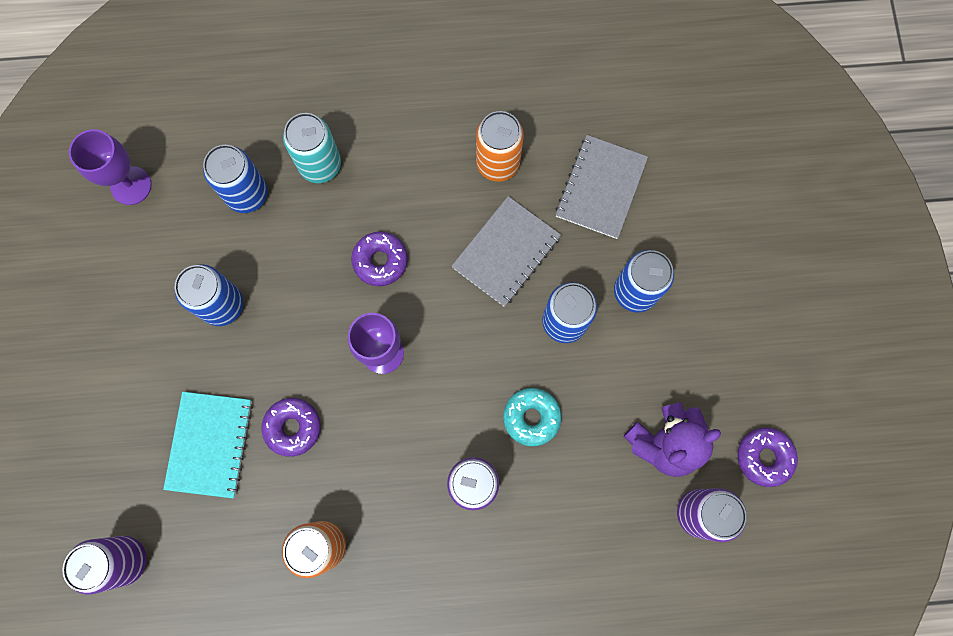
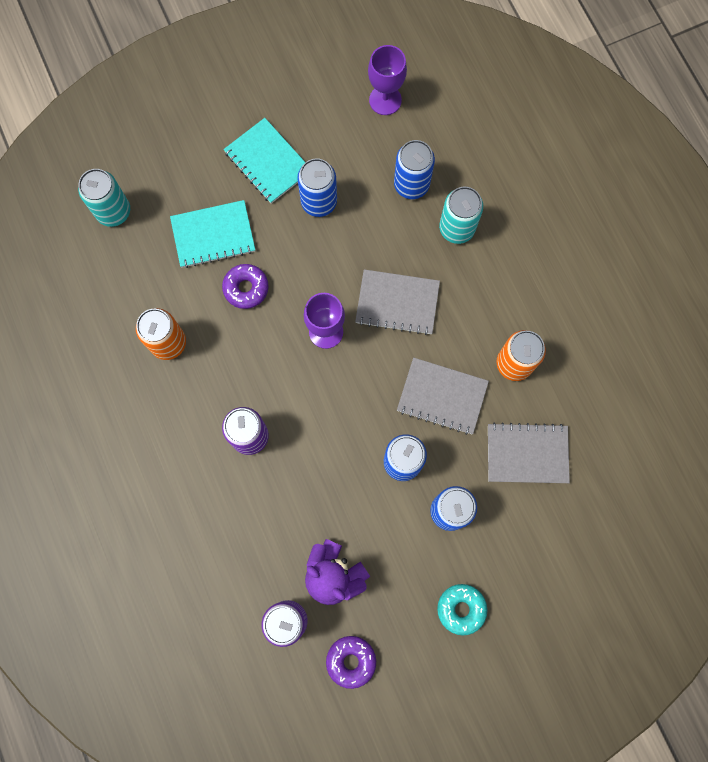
camera: 70 degrees right, 0 degrees up
(125, 560) = (113, 211): purple can -> turquoise can
(146, 347) = (268, 162): none -> turquoise notebook
(380, 261) = (397, 303): purple donut -> grey notebook
(531, 417) = (316, 463): turquoise donut -> turquoise donut (461, 609)

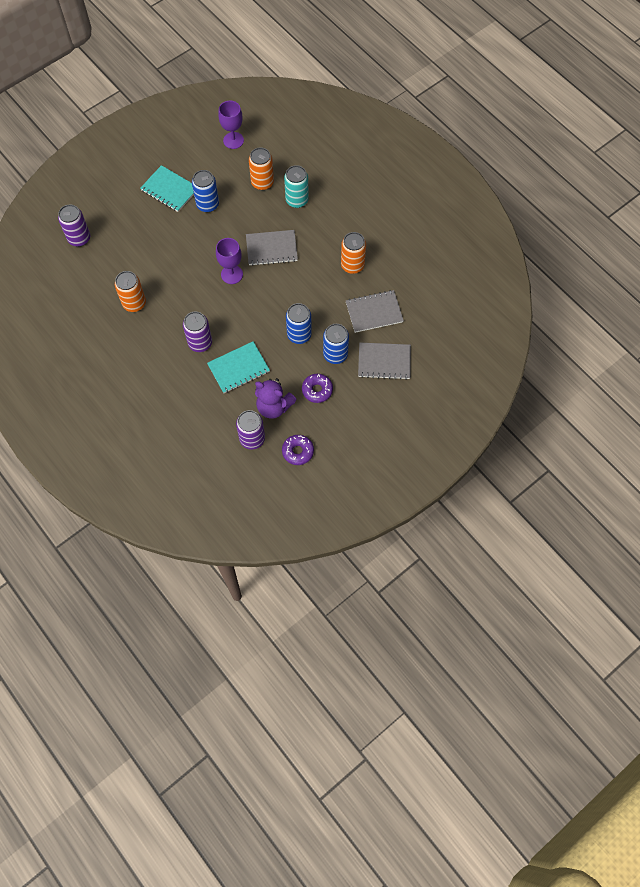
camera: 15 degrees left, 10 degrees down
(113, 211) = (79, 238): turquoise can -> purple can
(213, 235) = (146, 237): turquoise notebook -> turquoise notebook (238, 368)
(246, 288) = (175, 262): purple donut -> purple donut (317, 390)
(411, 184) = (262, 182): blue can -> orange can
(442, 396) = (313, 293): grey notebook -> grey notebook (384, 361)
(461, 609) = (357, 406): turquoise donut -> none

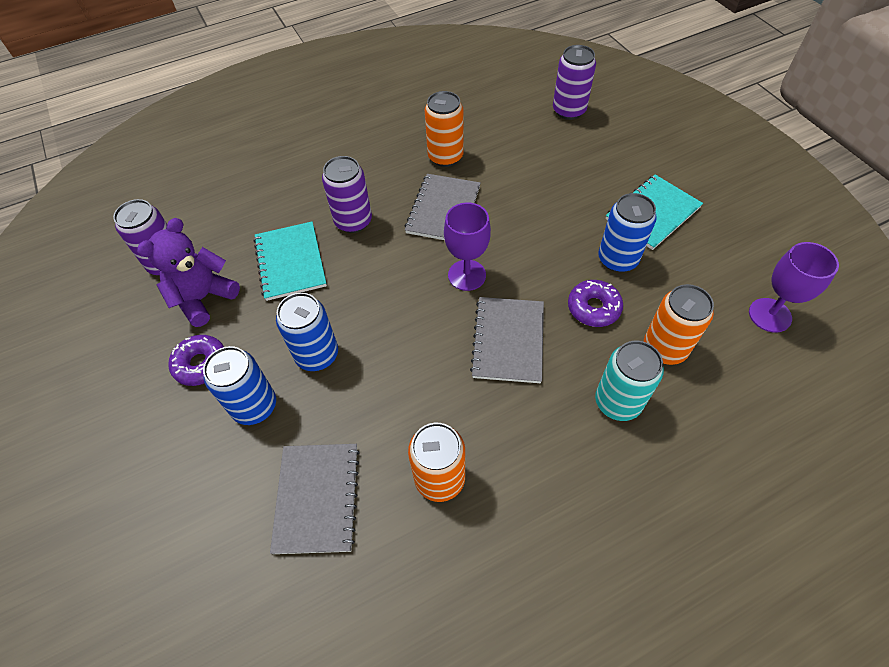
camera: 105 degrees right, 10 degrees down
(298, 451) = (112, 318): purple donut -> purple donut (593, 308)
(384, 361) = (202, 492): grey notebook -> grey notebook (443, 210)

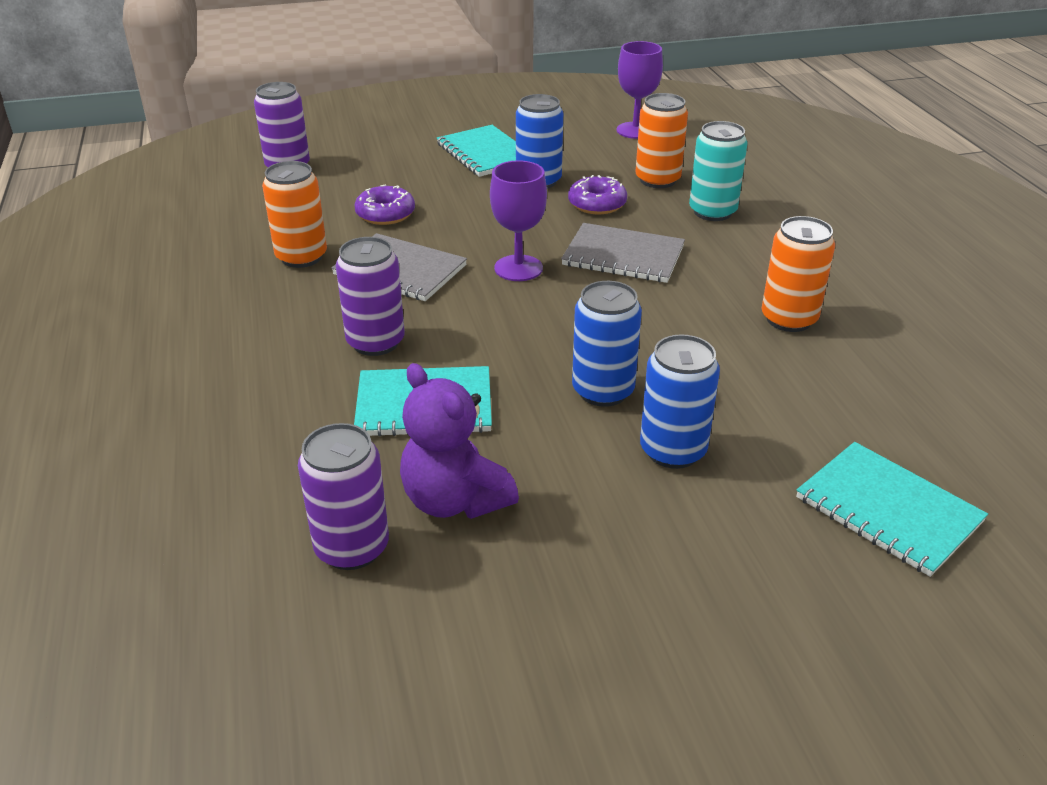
camera: 80 degrees left, 20 degrees down
(195, 556) = (888, 510): none -> turquoise notebook
(201, 364) = (587, 504): purple donut -> purple donut (385, 214)
(317, 498) = (809, 404): grey notebook -> none

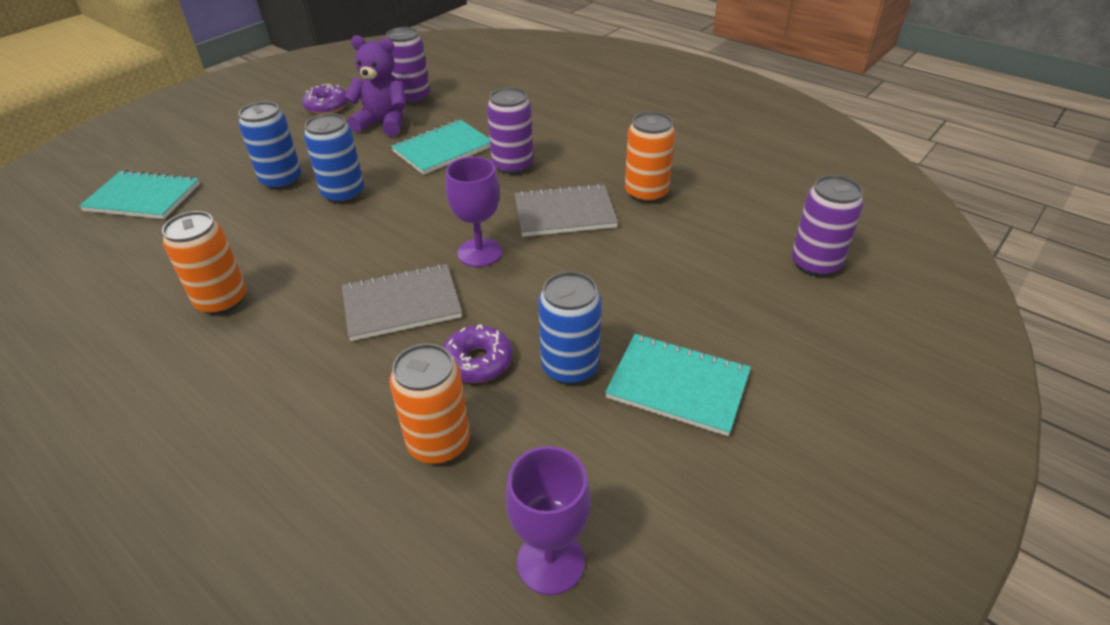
camera: 145 degrees right, 5 degrees up
(385, 214) = (650, 255): purple donut -> purple donut (327, 106)
(712, 212) = (342, 413): turquoise can -> none

